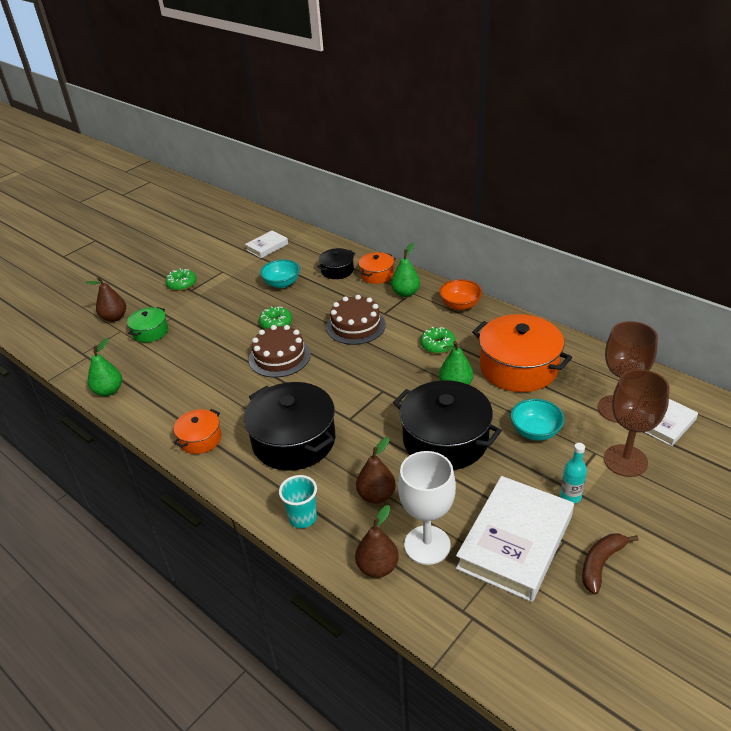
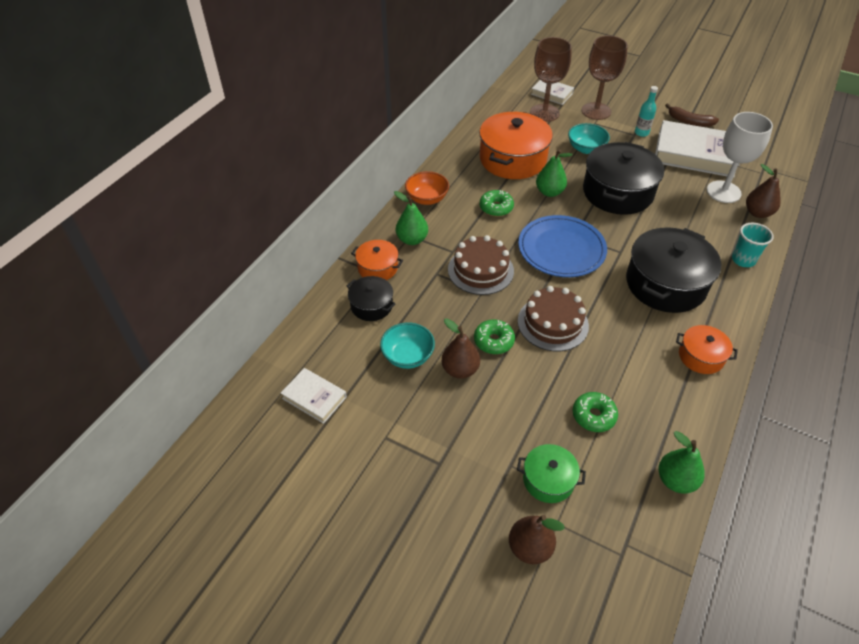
camera: 105 degrees left, 10 degrees up
(182, 284) = (426, 482): green donut -> green donut (593, 416)
(366, 378) = (561, 249): none -> blue plate
(376, 495) = (696, 222): brown pear -> brown pear (460, 370)

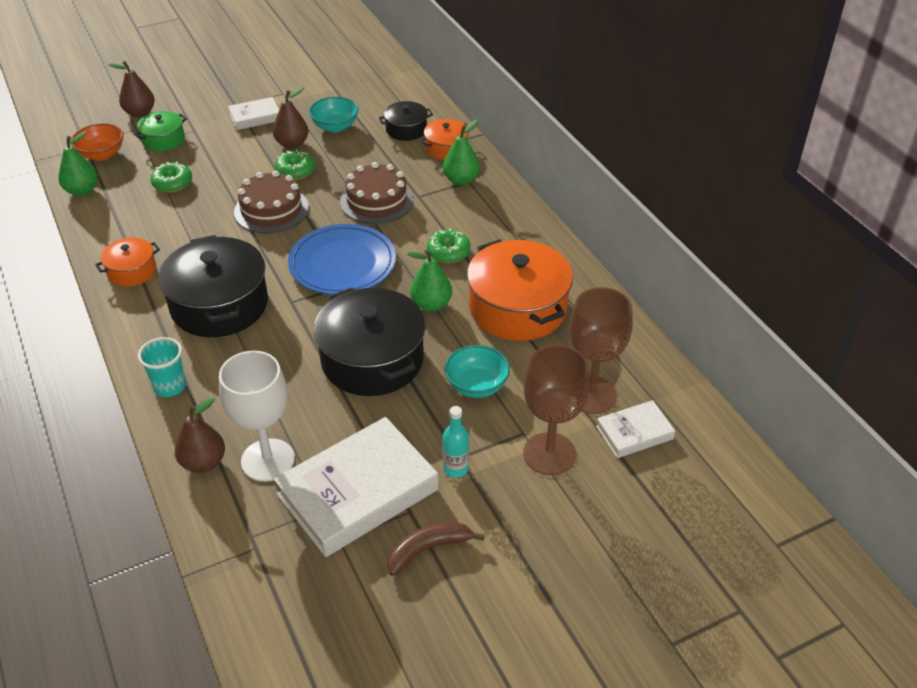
camera: 125 degrees right, 5 degrees down
(314, 398) = (351, 78): white book -> white book (255, 117)
(427, 199) = (511, 214): orange bowl -> orange bowl (102, 154)

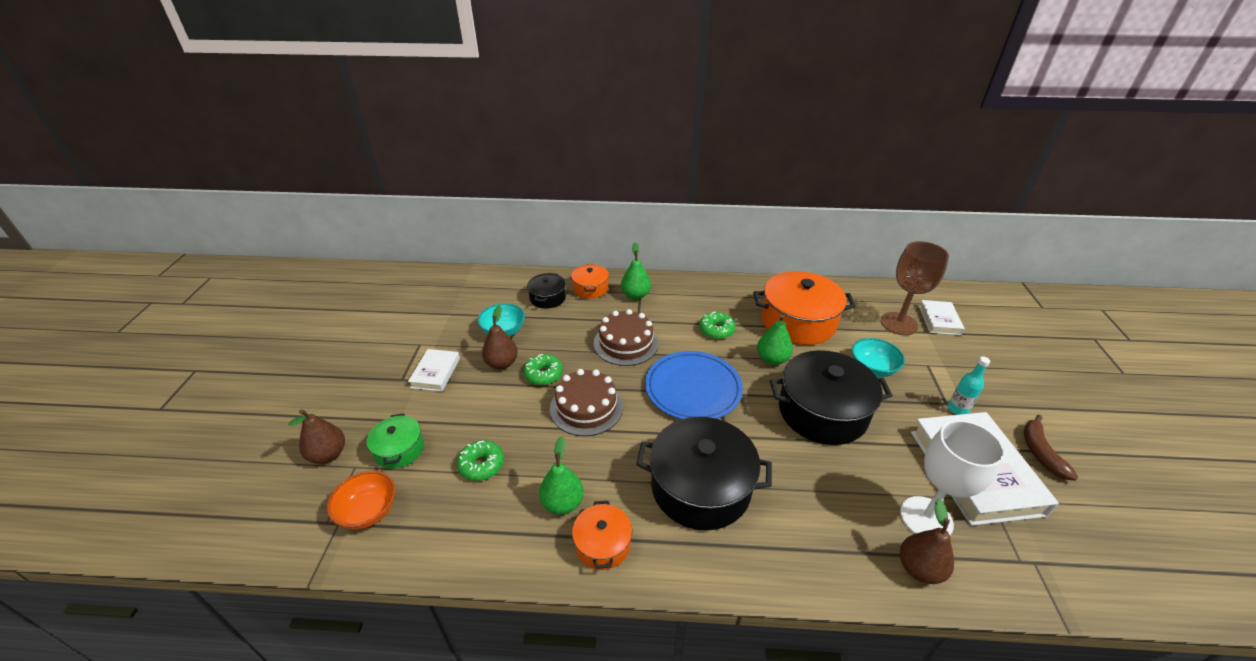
camera: 60 degrees left, 5 degrees down
(82, 190) = (419, 551): green pear -> green pear (562, 503)
(170, 387) = (803, 564): turquoise cup -> none
(549, 454) = (951, 361): brown goblet -> none

